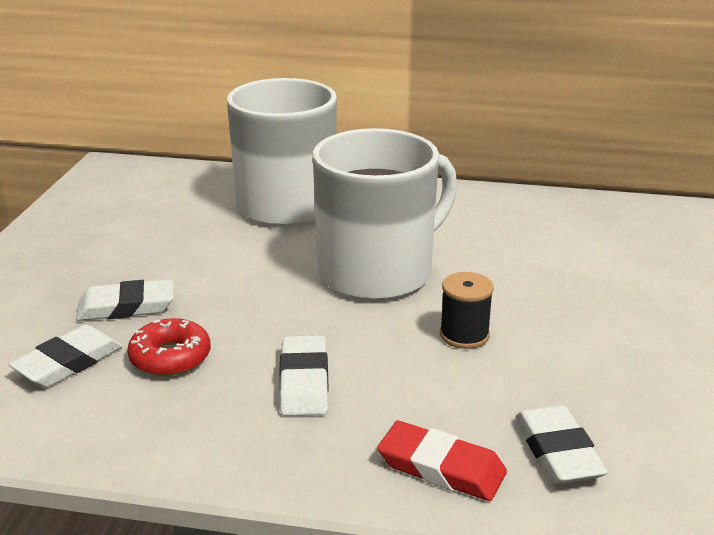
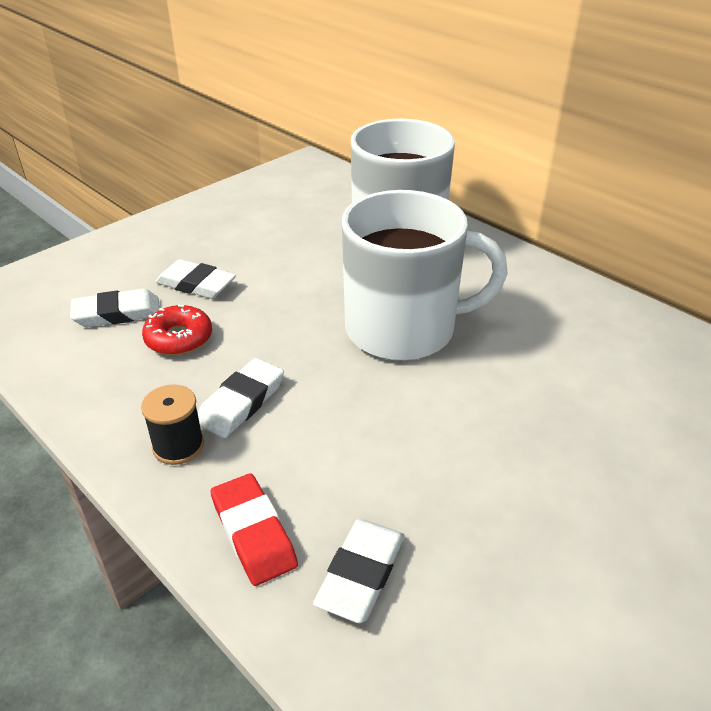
camera: 35 degrees right, 10 degrees up
(464, 335) = (408, 421): black spool -> black spool (178, 446)

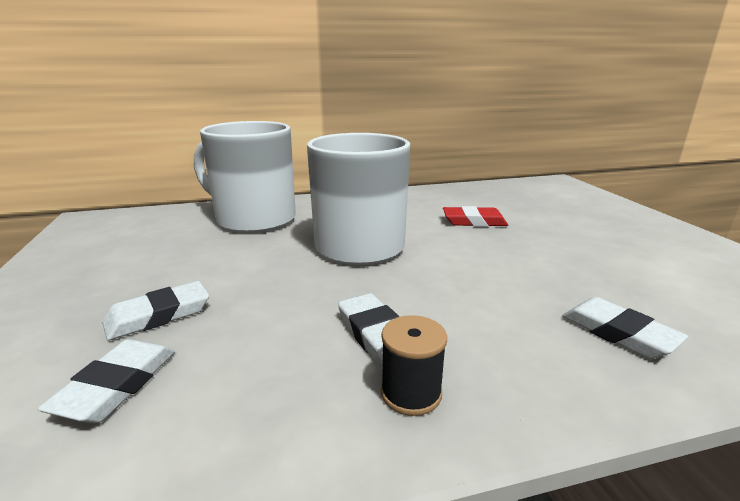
camera: 60 degrees left, 15 degrees down
(179, 338) = (233, 349): red donut -> none
(253, 532) = (560, 374): red eraser -> red eraser (474, 221)

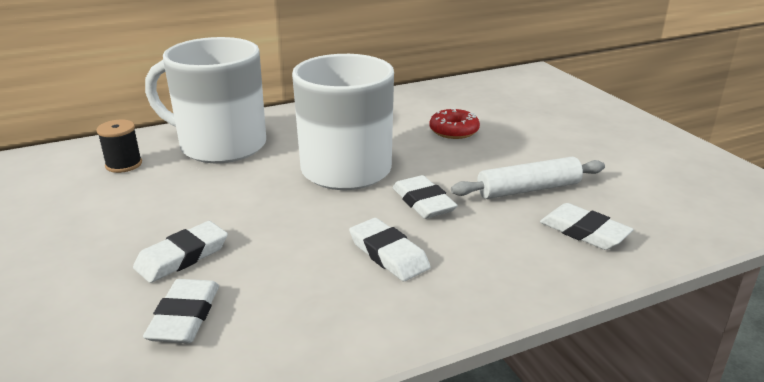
camera: 10 degrees left, 5 degrees up
(411, 393) = (427, 295): black spool -> black spool (124, 164)
(430, 283) = (423, 202): none -> white eraser
(474, 221) = (454, 131): red eraser -> red donut
(548, 280) = (528, 189): none -> white rolling pin

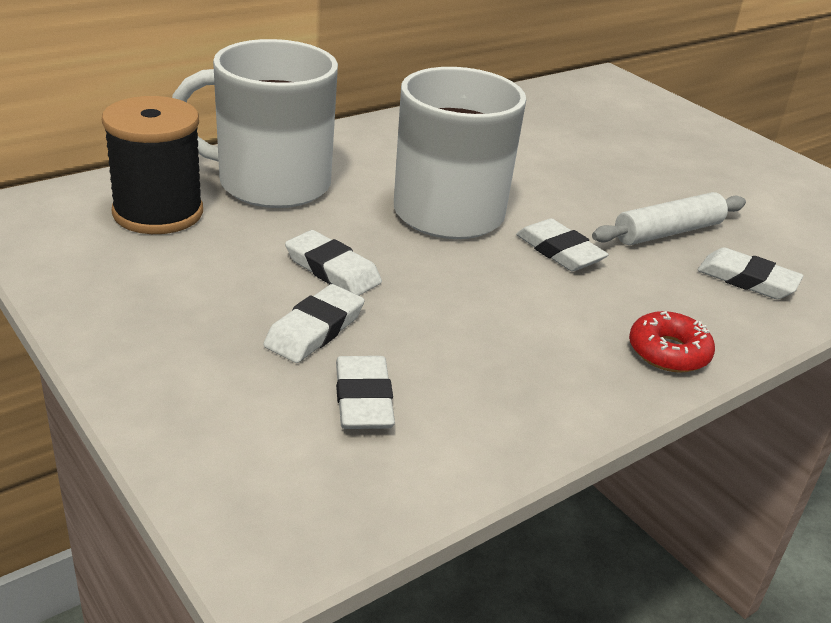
camera: 15 degrees left, 5 degrees up
(124, 164) = (158, 212): black spool -> black spool, size x1.90
(388, 254) = (552, 315): white eraser -> white eraser (332, 269)
(454, 131) = (550, 159): red donut -> red donut (668, 352)

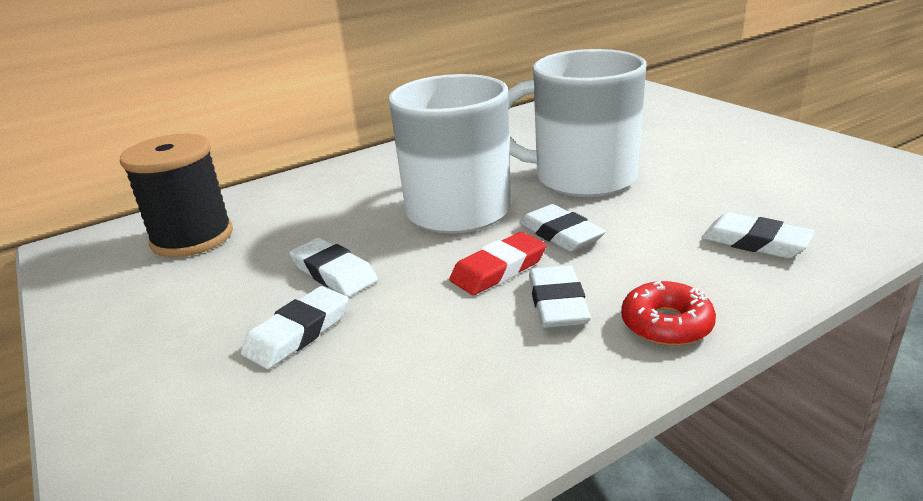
camera: 10 degrees right, 5 degrees down
(271, 183) = (302, 202): white mug -> white mug (582, 178)
(363, 399) = (325, 403): white eraser -> white eraser (557, 303)
(503, 283) = (498, 269): none -> red eraser
(668, 232) = (672, 205): white rolling pin -> none

